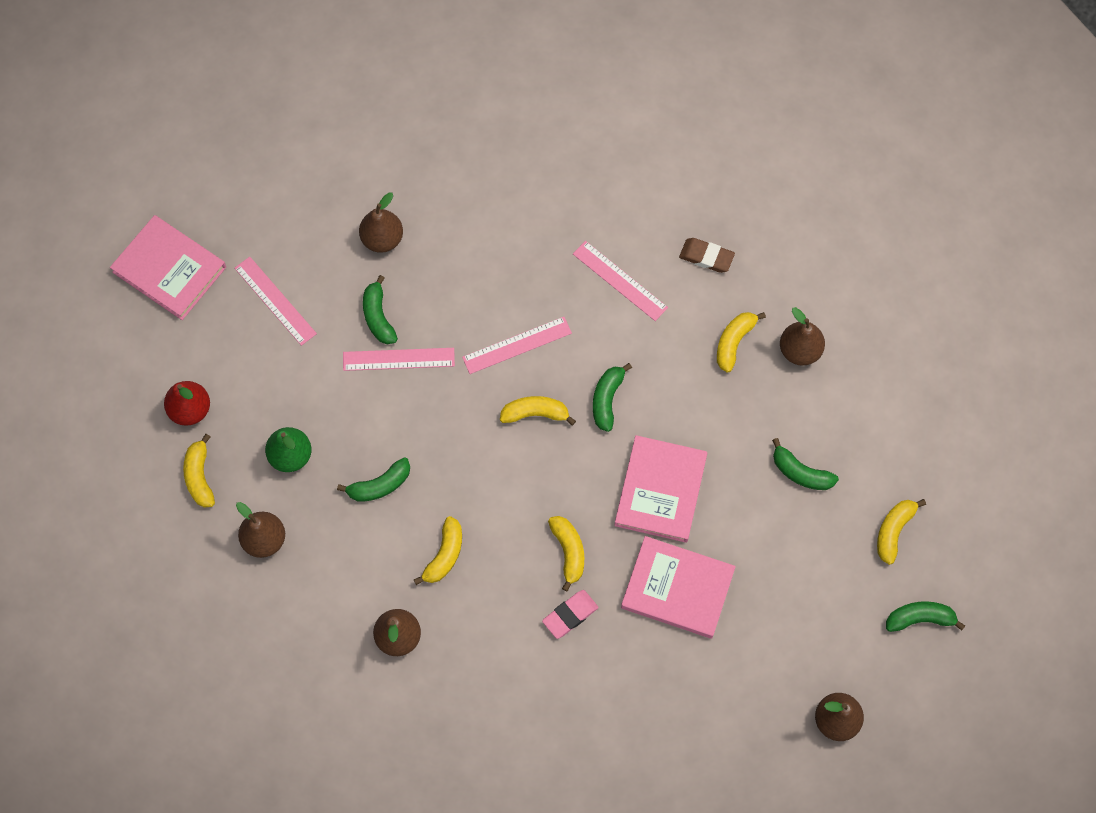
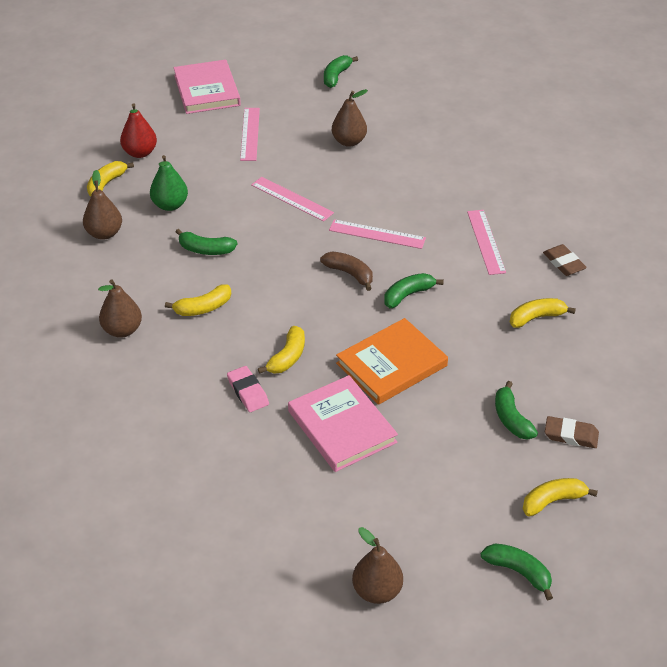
camera: 40 degrees right, 25 degrees down
(378, 316) = (303, 173): green banana -> green banana (336, 76)
(535, 413) = (349, 274): yellow banana -> brown banana
(570, 615) = (248, 392): pink eraser -> pink eraser turned 60 degrees clockwise
(660, 490) = (391, 365): pink book -> orange book
(799, 350) = (584, 350): brown pear -> none
(857, 453) = (571, 435): none -> brown eraser

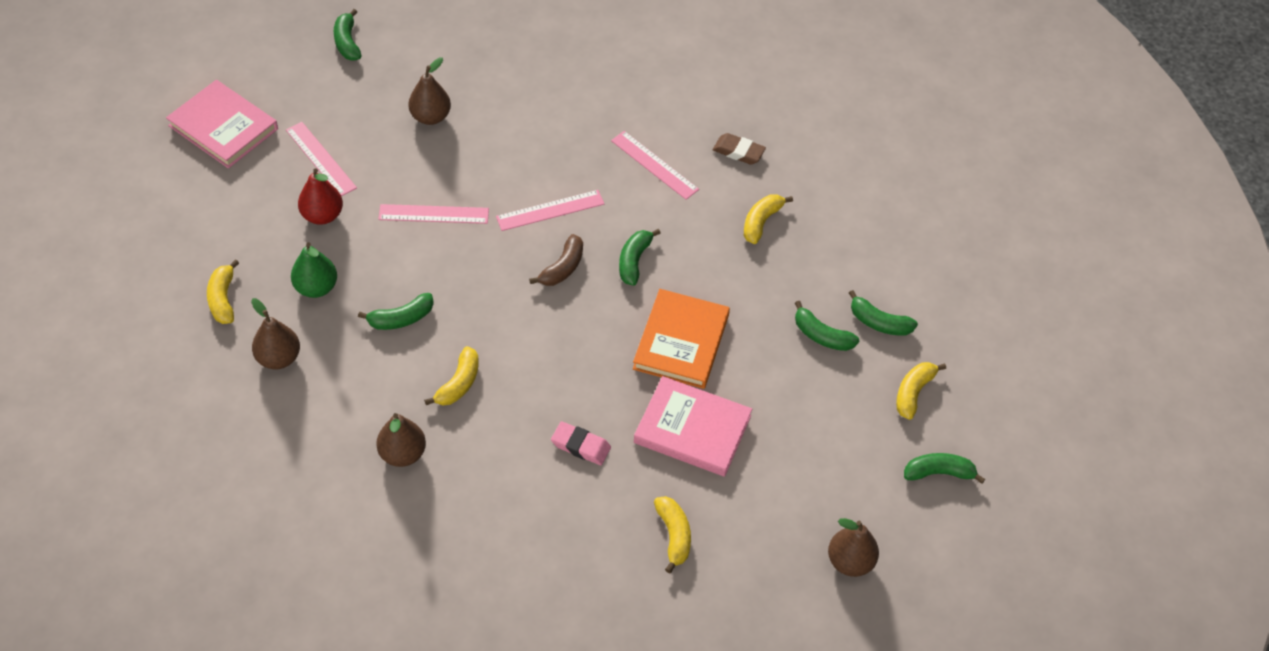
camera: 40 degrees left, 10 degrees up
(140, 153) = (223, 242): red pear -> red pear (322, 215)
(287, 357) = (584, 389): yellow banana -> yellow banana (674, 536)
(349, 274) = (562, 268): brown banana -> brown banana turned 120 degrees clockwise
(571, 435) = (879, 322): brown eraser -> green banana

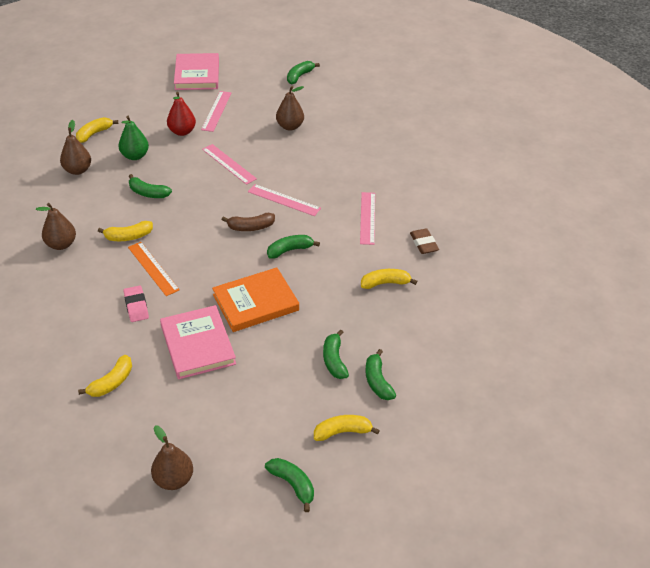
camera: 50 degrees right, 10 degrees down
(536, 394) = (153, 268): none -> orange ruler

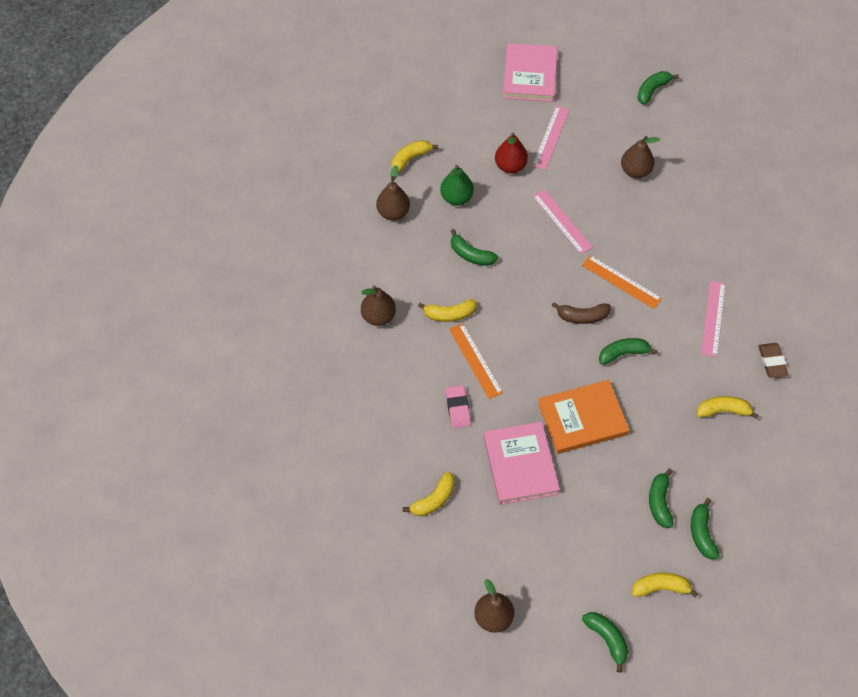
camera: 10 degrees right, 15 degrees up
(284, 200) = (621, 282): pink ruler -> orange ruler

